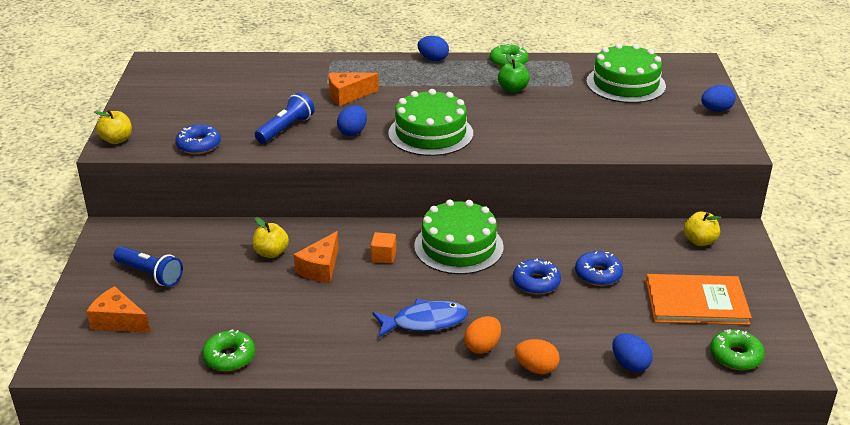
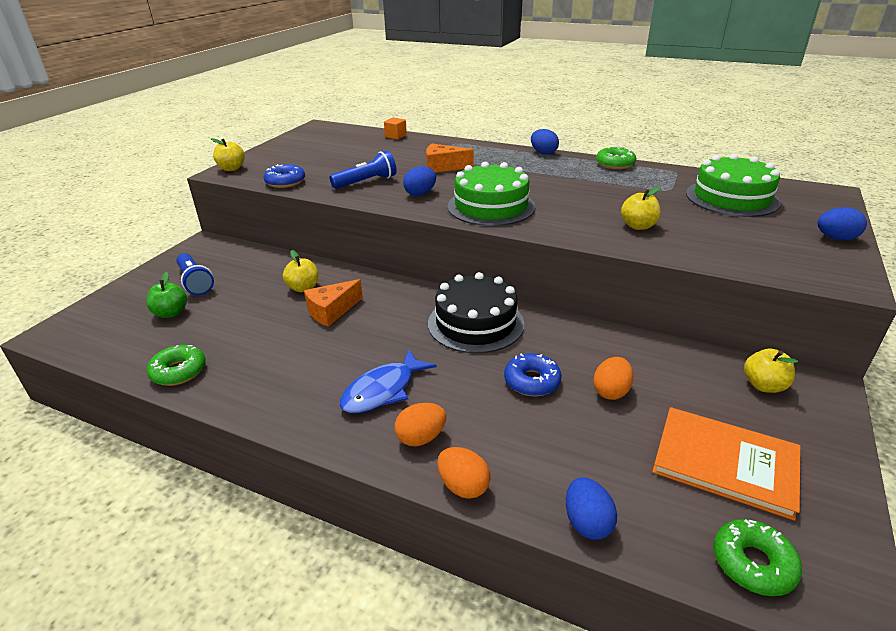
camera: 25 degrees right, 0 degrees up
(118, 321) = (132, 314): orange cheese -> none
(383, 256) = (396, 315): orange cube -> orange cube (395, 136)
(425, 322) = (383, 390): blue fish -> blue fish turned 120 degrees clockwise
(458, 246) = (475, 323): green cake -> black cake
(513, 89) = (603, 185): green apple -> green apple (171, 313)
(567, 129) = (638, 226): none -> yellow apple
(598, 274) = (611, 391): blue donut -> orange egg

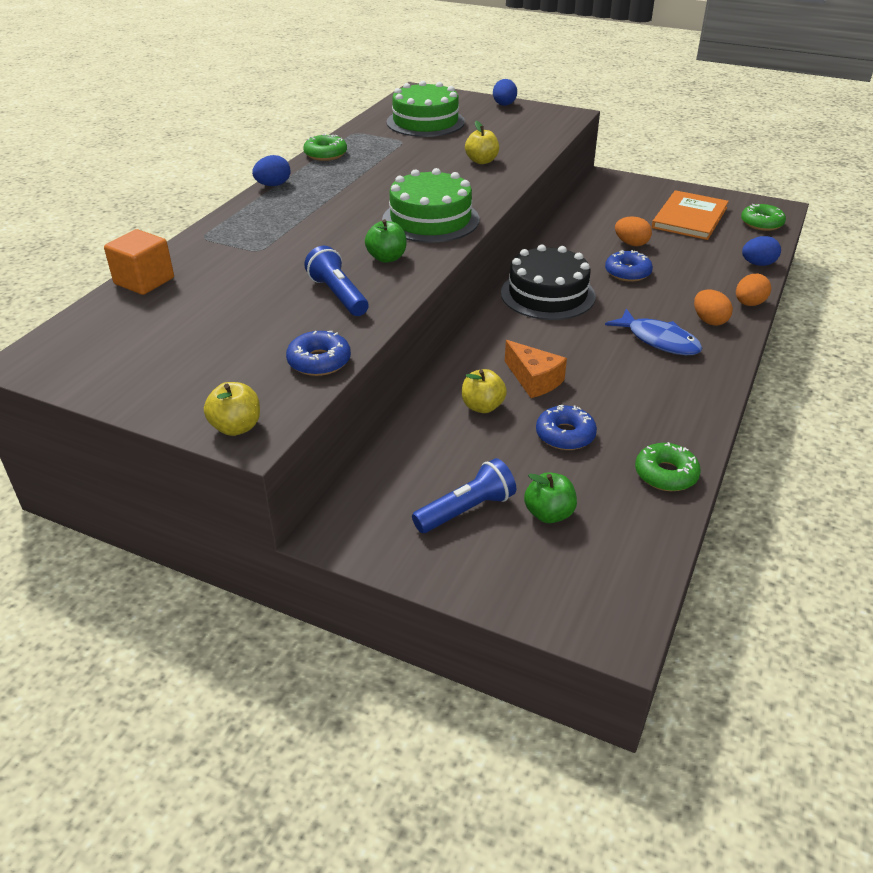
camera: 90 degrees left, 5 degrees up
(253, 323) = (565, 435): none -> blue donut
(395, 136) = (144, 281): orange cube -> orange cube, size x1.63
(420, 193) = (387, 258): blue egg -> green apple
(443, 167) = (300, 244): orange cheese -> none
(763, 385) = (610, 194): yellow apple -> none

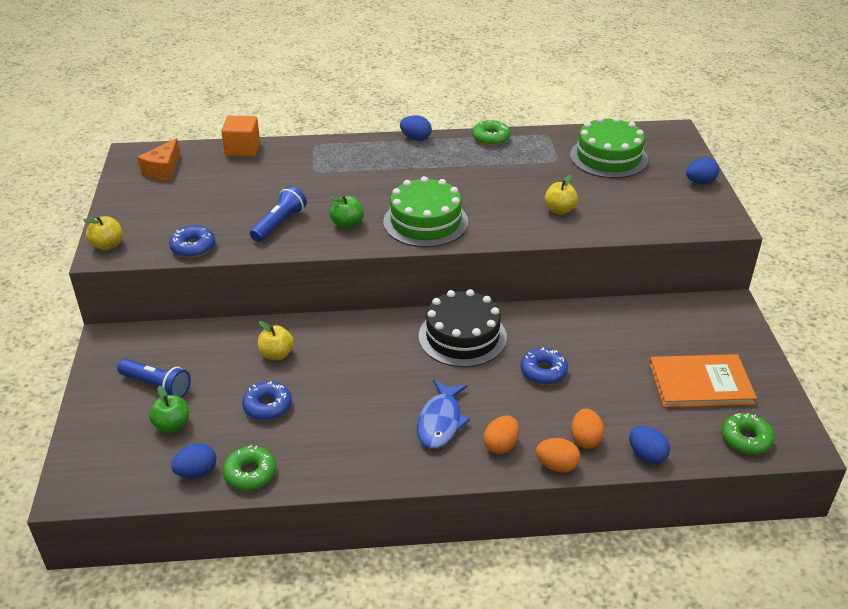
camera: 60 degrees right, 0 degrees up
(534, 380) = (328, 368): orange cheese -> orange cheese (163, 169)
(631, 244) = (602, 359): orange egg -> orange egg (585, 439)
(642, 513) = (196, 472): none -> blue egg

